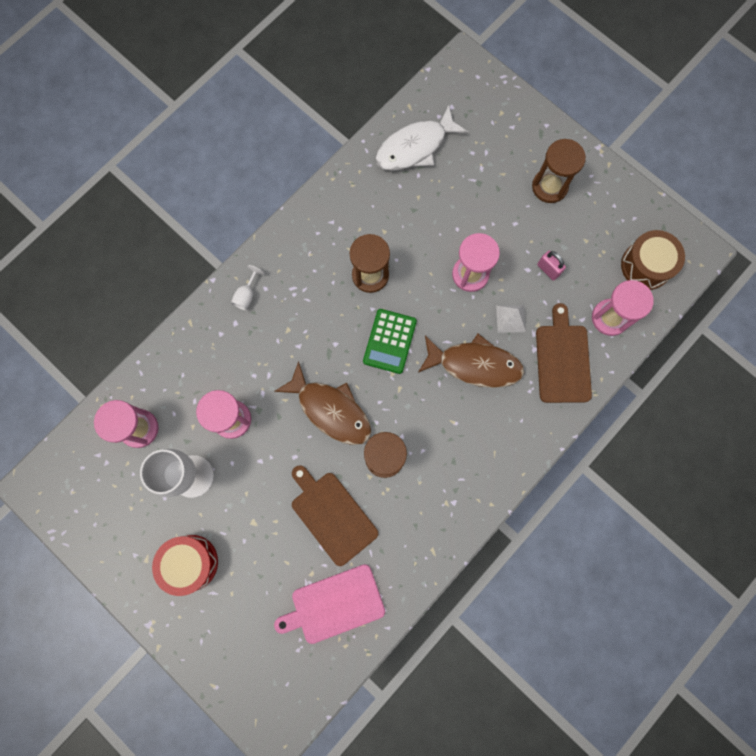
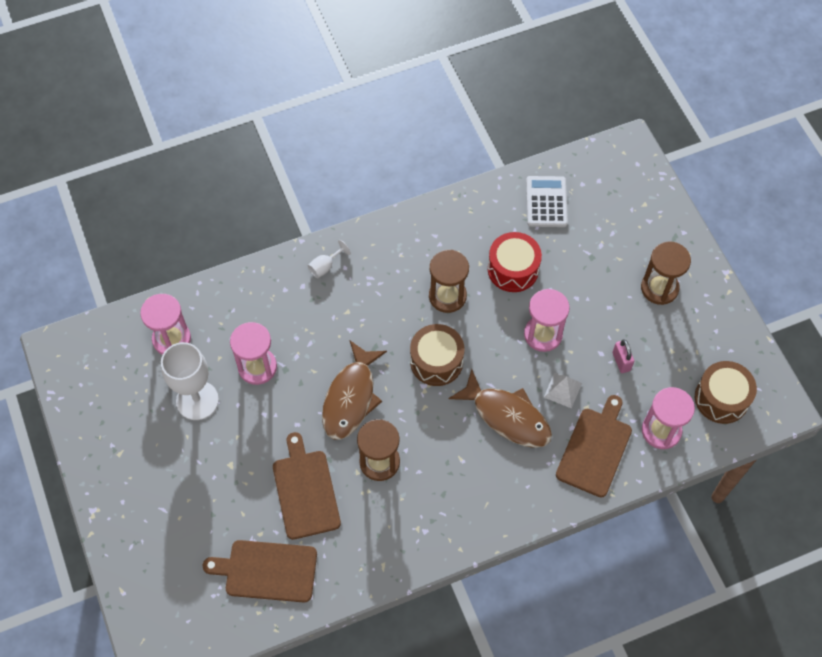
camera: 25 degrees right, 15 degrees down
(190, 563) = (157, 474): red drum -> red drum (513, 269)
(330, 410) = (351, 397): brown fish -> brown fish turned 45 degrees clockwise
(334, 604) = (267, 570): pink cutting board -> brown cutting board
(389, 341) = (436, 361): green calculator -> brown drum
(415, 147) = (546, 202): white fish -> white calculator

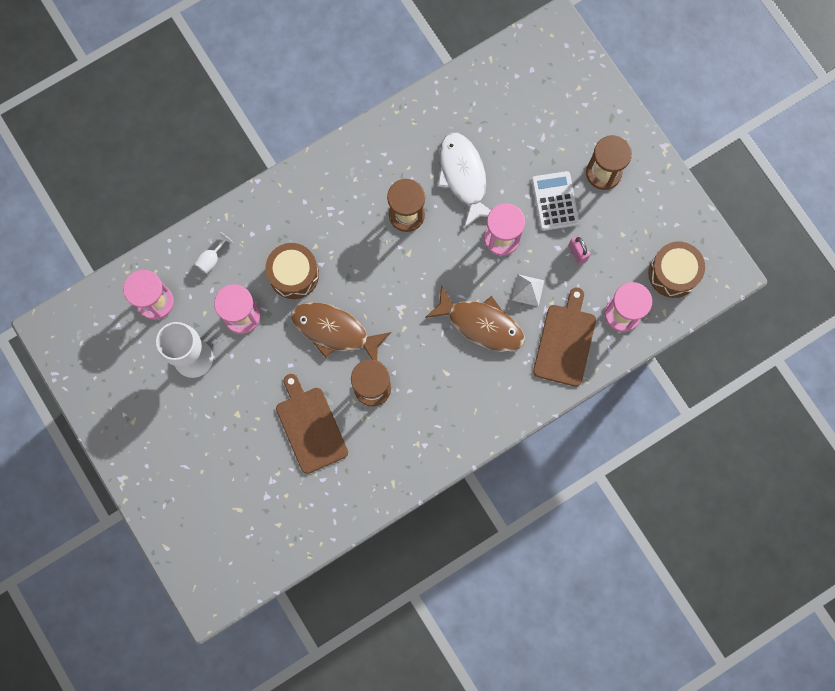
camera: 10 degrees left, 15 degrees up
(267, 570) = (291, 506): brown cutting board -> none
(325, 266) = (285, 204): white goblet -> white goblet (211, 259)
(351, 397) = (335, 331): brown fish -> brown fish turned 105 degrees clockwise
(436, 361) = (407, 282): brown drum -> brown drum (294, 274)
(513, 269) = (464, 176): red drum -> white fish
(546, 202) = (485, 101): white calculator -> white calculator (555, 201)

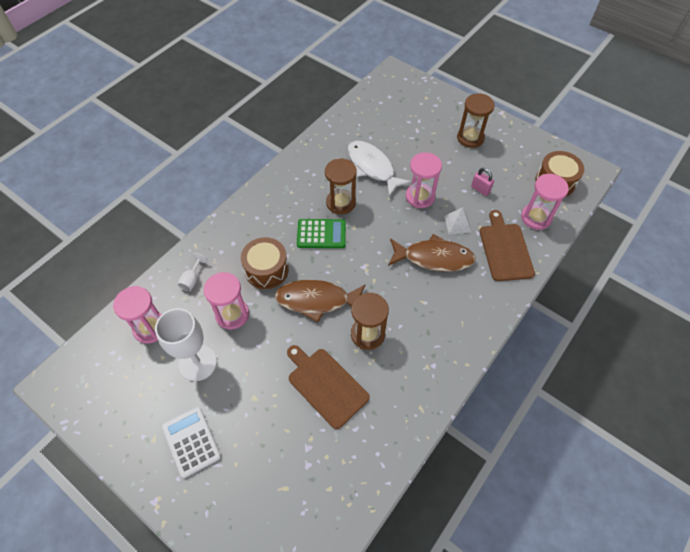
camera: 20 degrees left, 20 degrees down
(369, 249) = (321, 234): none -> green calculator
(555, 201) = (446, 163): white calculator -> white calculator (191, 441)

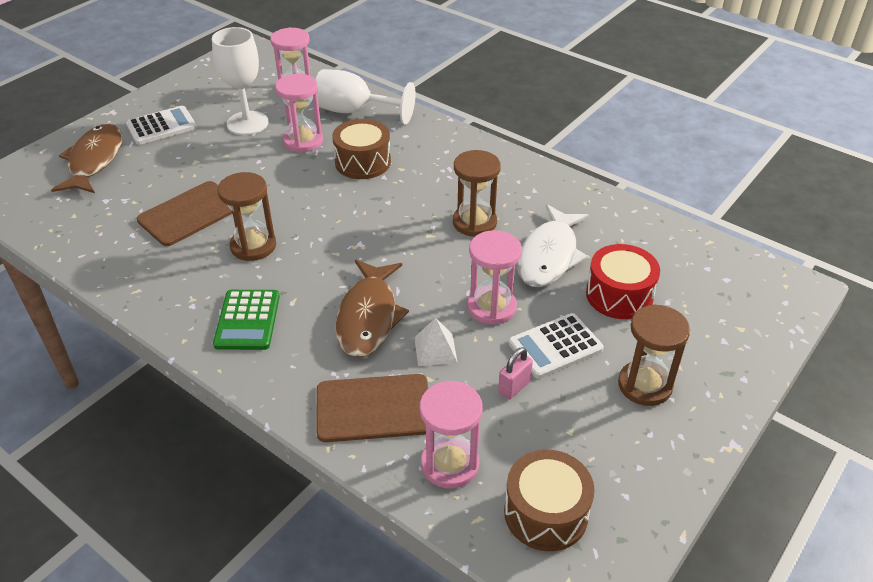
camera: 90 degrees right, 15 degrees down
(192, 280) = (354, 111): white goblet -> white goblet, size x2.19
(317, 300) = (311, 203): brown fish -> brown fish (94, 161)
(321, 234) = (417, 205): green calculator -> green calculator (247, 320)
(372, 167) = (549, 255): white fish -> white fish turned 150 degrees clockwise
(405, 140) = (619, 295): none -> red drum
(448, 170) = (555, 346): none -> white calculator

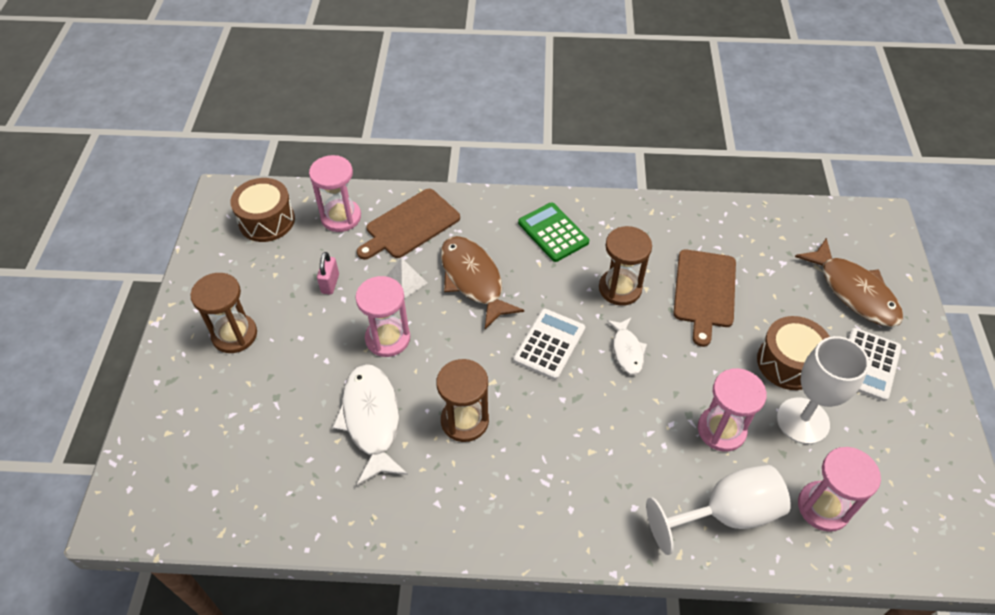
camera: 145 degrees right, 10 degrees up
(305, 206) = (627, 350): none -> white fish
(363, 162) = (635, 436): brown drum -> brown drum (788, 363)
(555, 346) = (317, 331): white calculator -> white calculator (549, 344)
(619, 295) = (287, 410): red drum -> none

